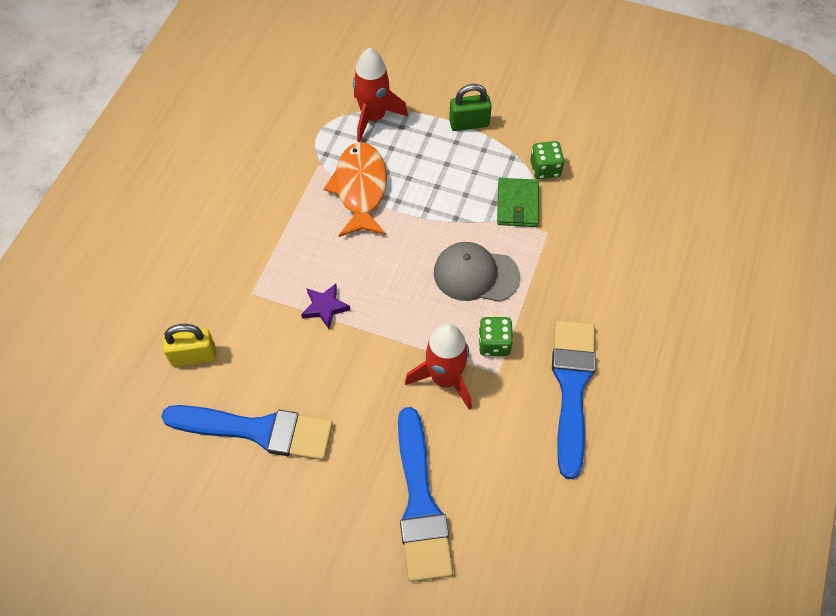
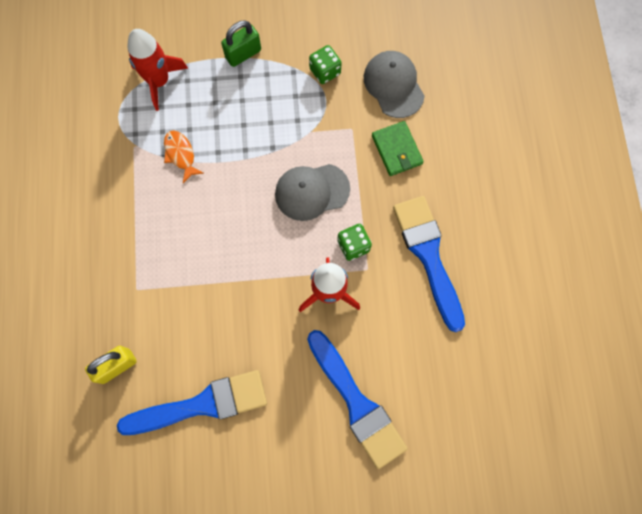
camera: 25 degrees left, 15 degrees up
(325, 307) = (203, 274): purple star -> none
(360, 189) = (180, 154): orange fish -> orange fish, size x0.55
(517, 205) = (317, 114): green wallet -> green wallet (397, 150)
(612, 208) = (393, 85): none -> grey cap

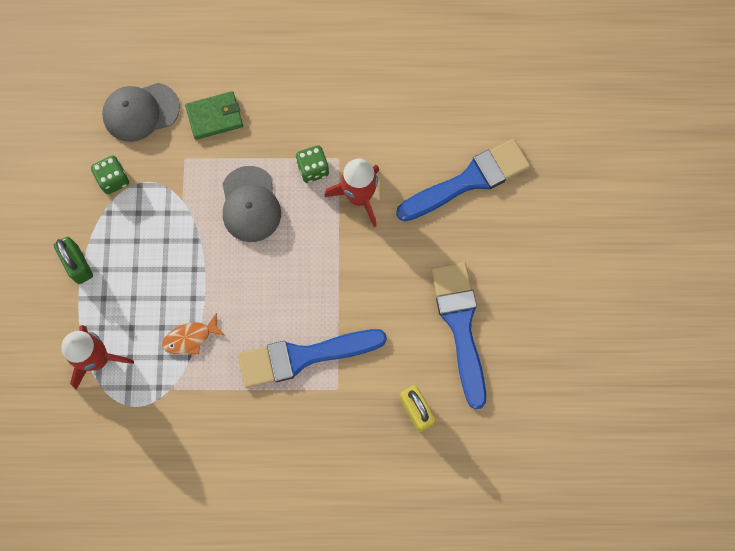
camera: 85 degrees left, 0 degrees up
(428, 255) = (330, 100): blue brush -> blue brush (303, 356)

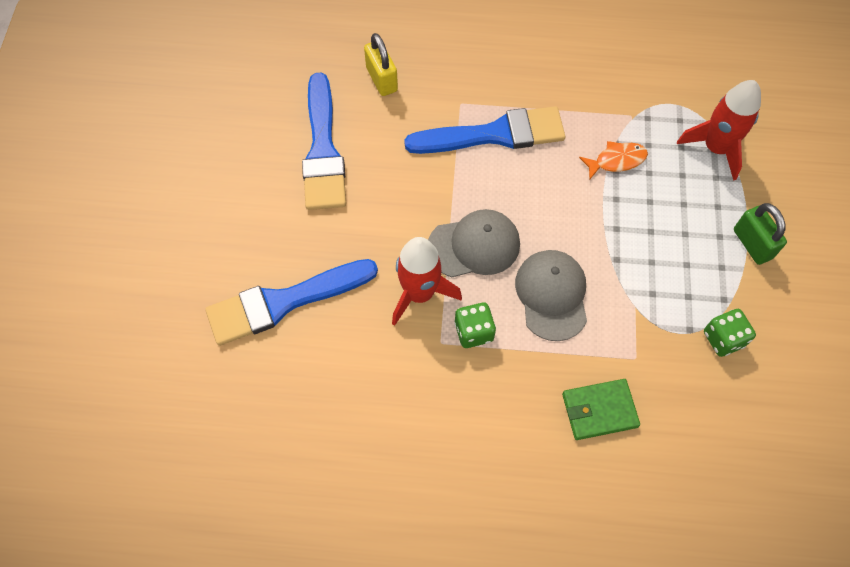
camera: 175 degrees left, 10 degrees down
(141, 112) = (698, 425): grey cap -> grey cap (474, 245)

